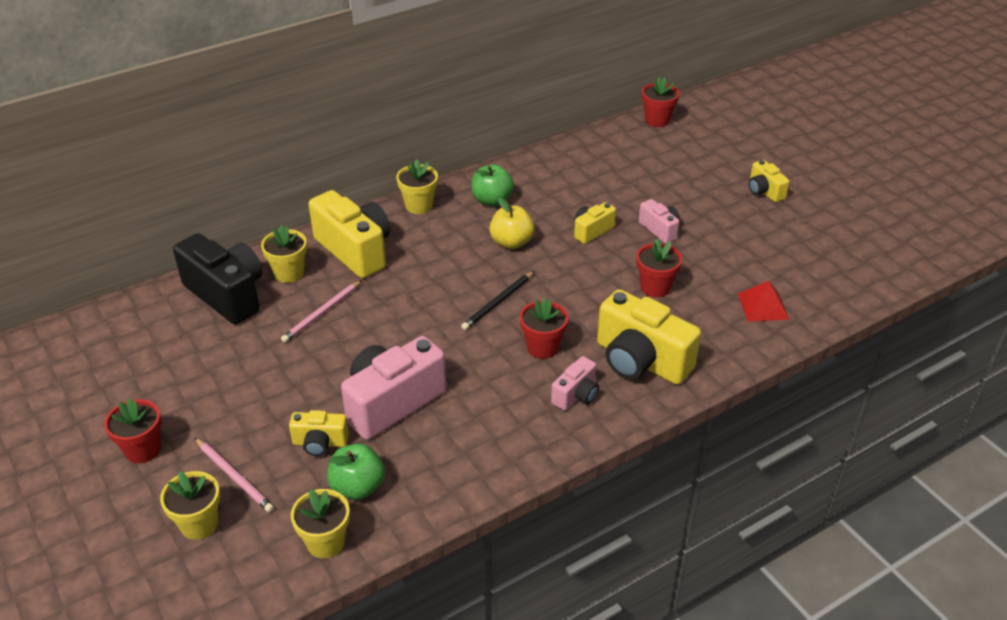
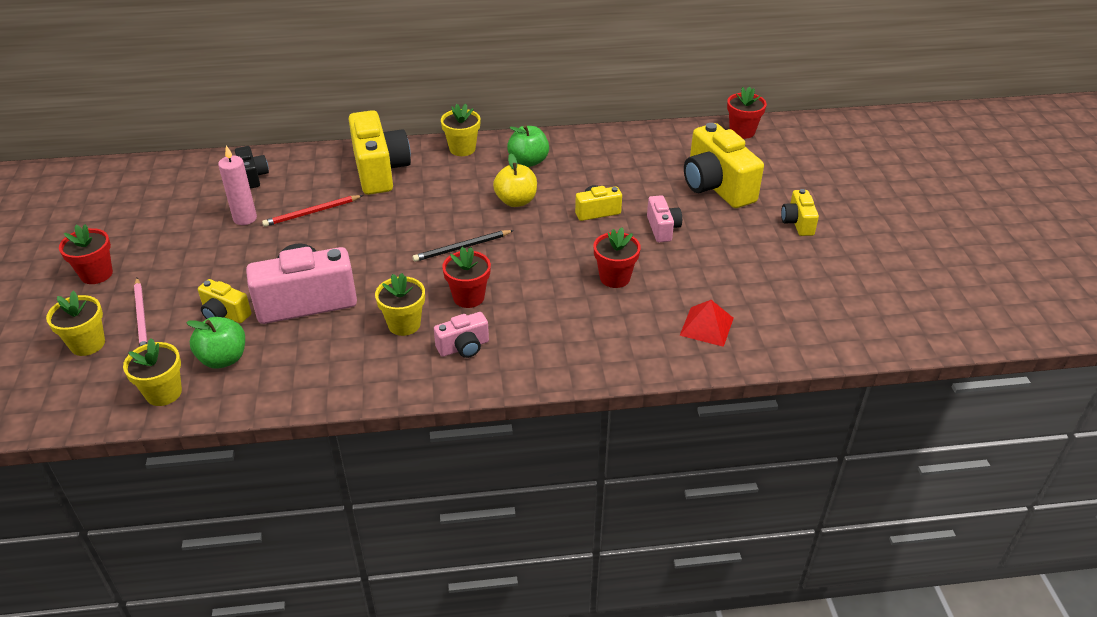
camera: 25 degrees right, 0 degrees up
(227, 295) = (253, 176): black camera -> black camera, size x0.51
(256, 340) = (245, 218): none -> pink candle
(289, 273) = (313, 173): yellow flower pot -> yellow flower pot (404, 324)
(322, 313) = (312, 212): pink pencil -> red pencil
(640, 361) = (547, 337): yellow camera -> yellow camera (716, 186)

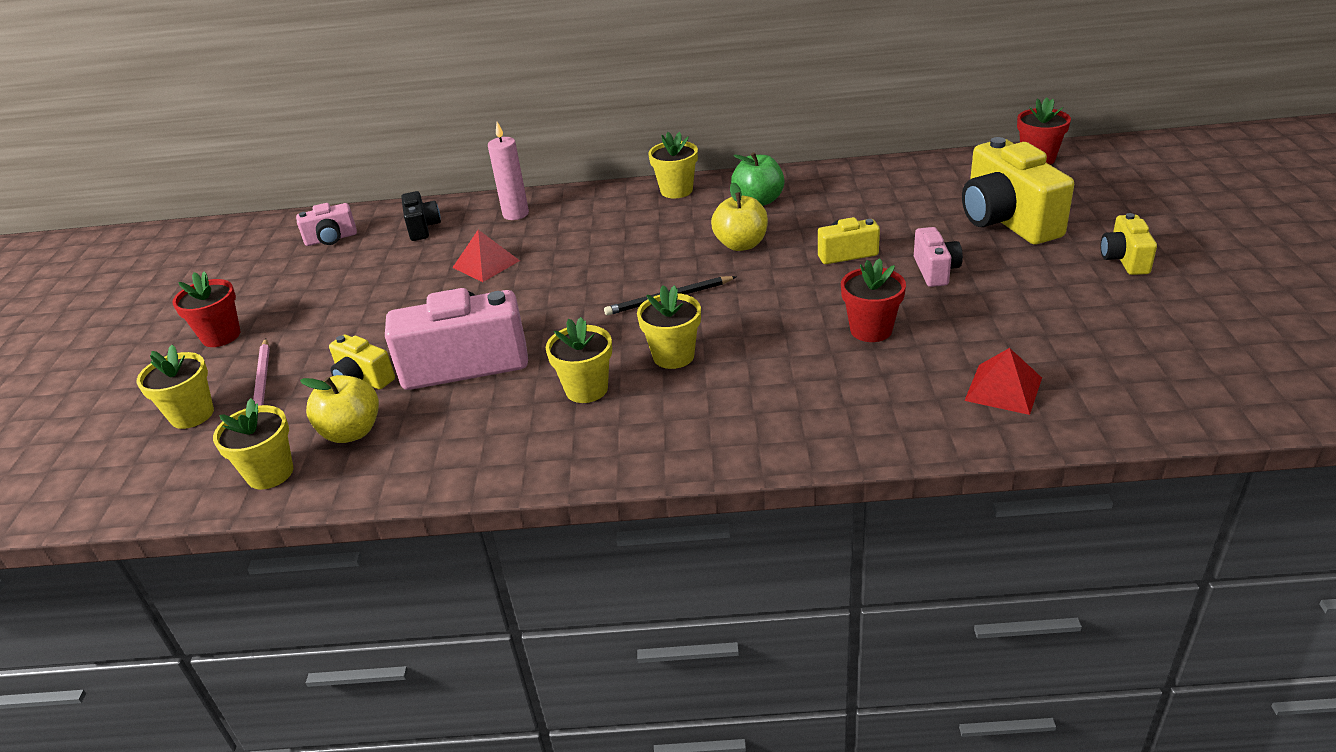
camera: 10 degrees right, 5 degrees down
(223, 359) = (352, 432): green apple -> yellow apple
(245, 218) = (405, 272): pink candle -> pink candle (516, 214)
(312, 212) = (486, 264): red pencil -> red pyramid
(379, 170) = (573, 217): yellow camera -> none
(463, 347) = (663, 417): pink camera -> pink camera (331, 239)
(468, 297) = (673, 356): red flower pot -> yellow flower pot

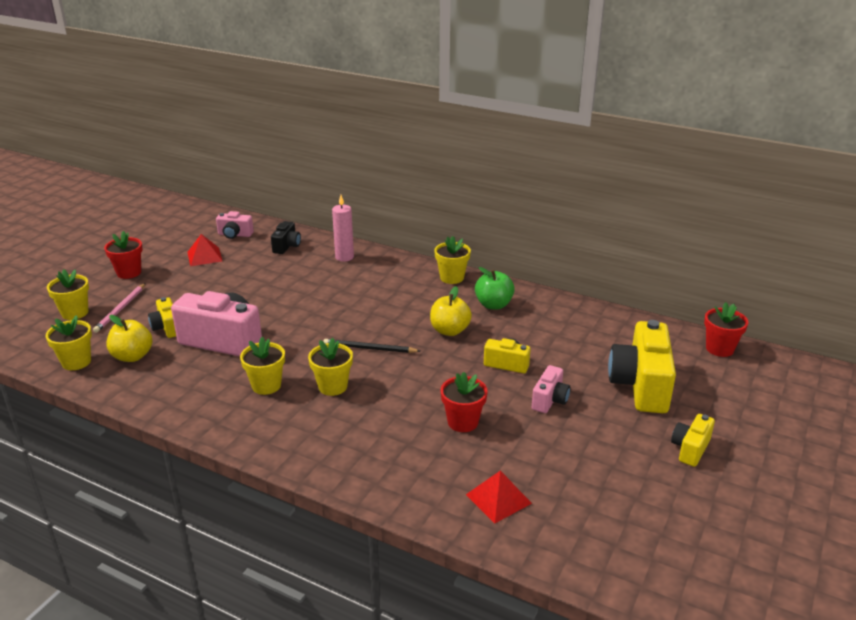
camera: 25 degrees right, 5 degrees down
(486, 264) = (296, 283): red pyramid -> red pyramid (204, 256)

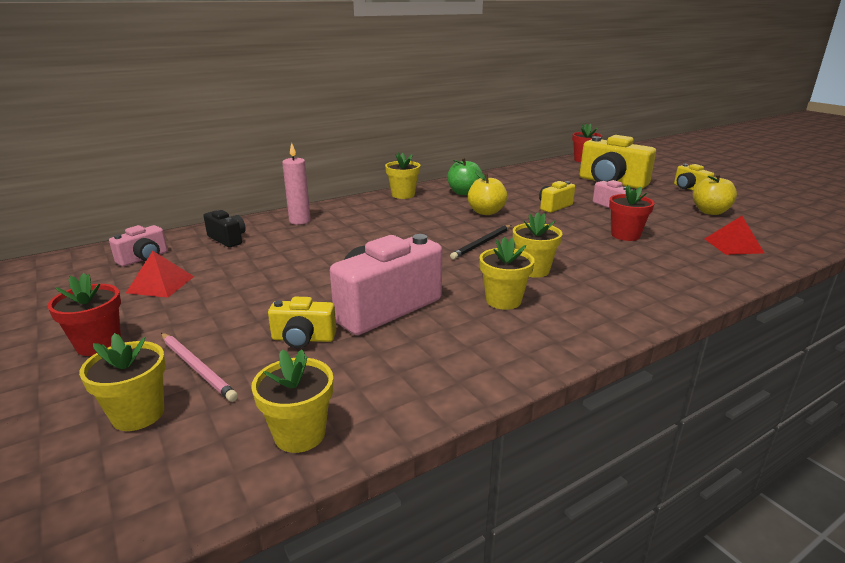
camera: 60 degrees left, 5 degrees down
(132, 356) = (344, 377): yellow apple -> yellow apple (710, 212)

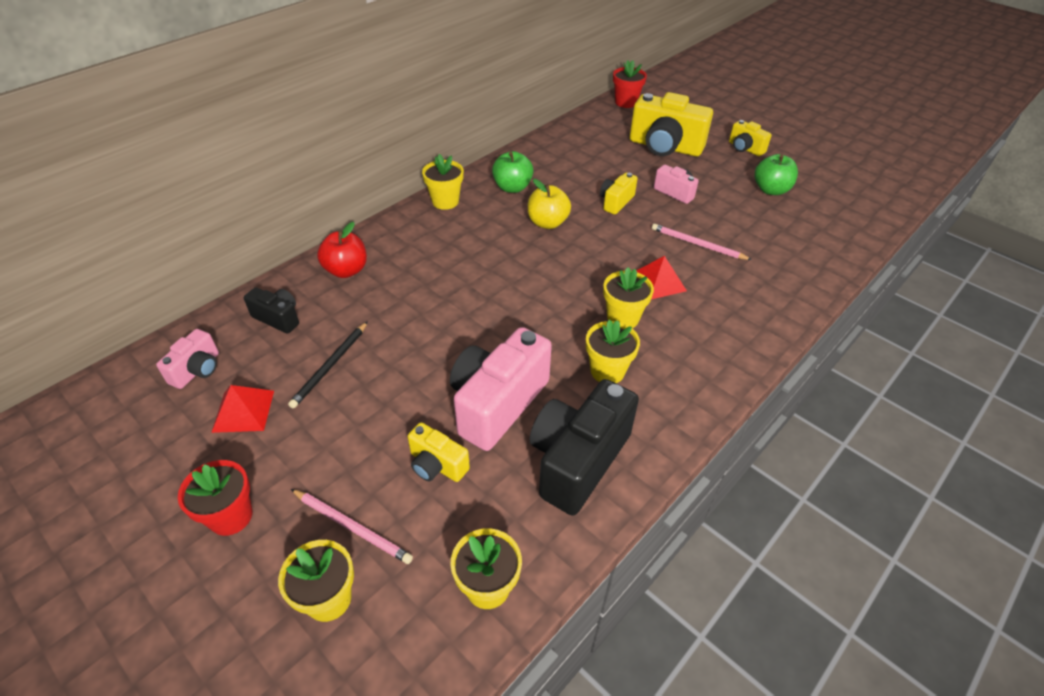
camera: 15 degrees left, 20 degrees up
(300, 221) = (346, 270): pink candle -> red apple
(303, 339) = (437, 465): yellow camera -> yellow camera turned 45 degrees clockwise
(445, 355) = (578, 460): none -> black camera
(482, 243) = (560, 281): black pencil -> black pencil (330, 366)
(625, 235) = (697, 244): red flower pot -> pink pencil
(710, 212) = (771, 190): yellow apple -> green apple
(733, 245) = (799, 246): red pyramid -> red pyramid (658, 282)

